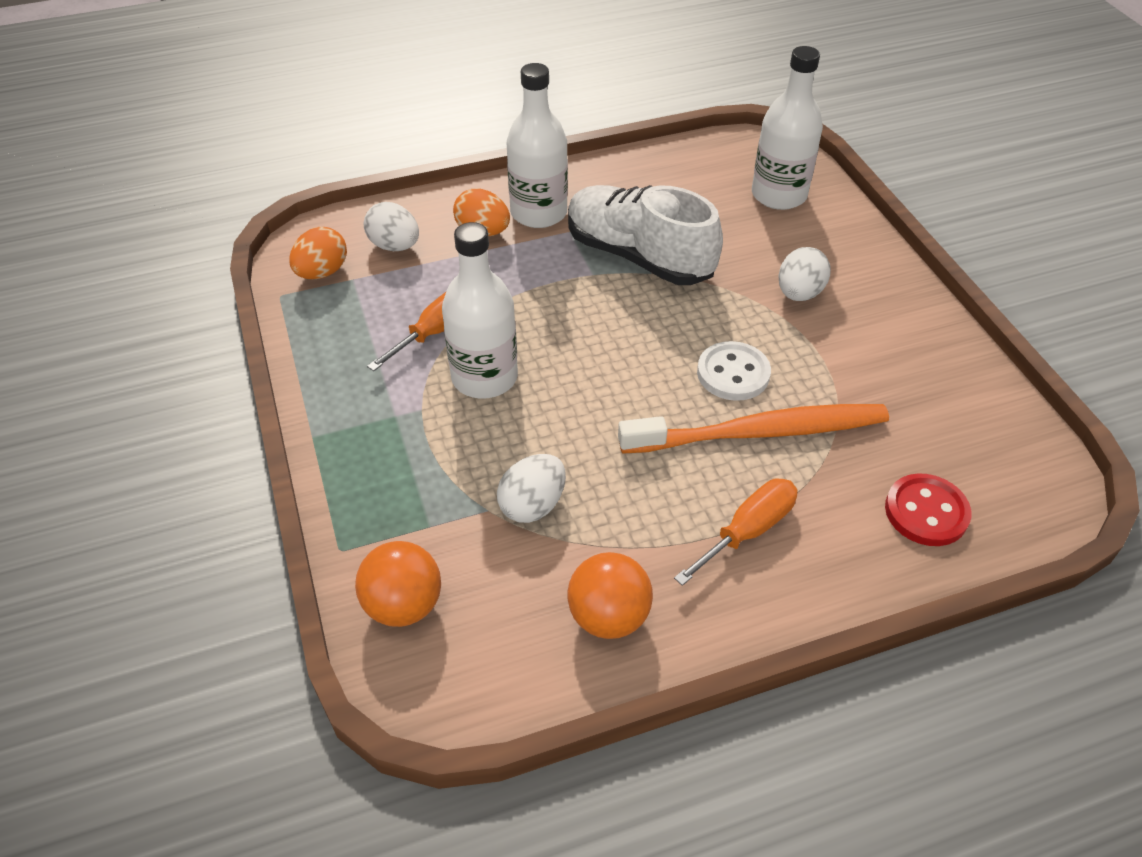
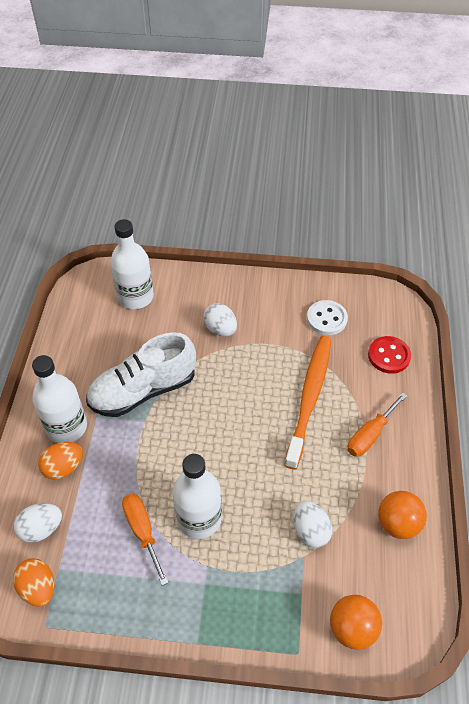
camera: 65 degrees left, 5 degrees up
(733, 373) = (263, 389): white button -> white button (326, 319)
(748, 531) = (370, 435): orange screwdriver -> orange screwdriver turned 120 degrees counterclockwise

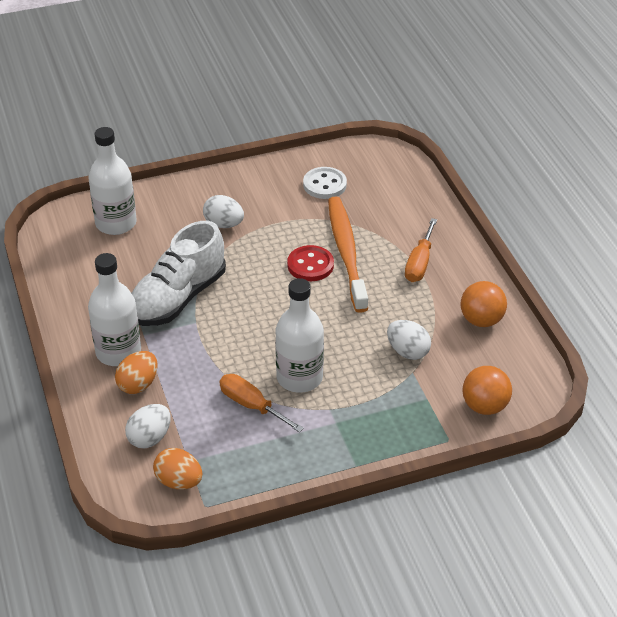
camera: 25 degrees left, 10 degrees down
(389, 356) = (401, 197): red button -> red button (310, 265)

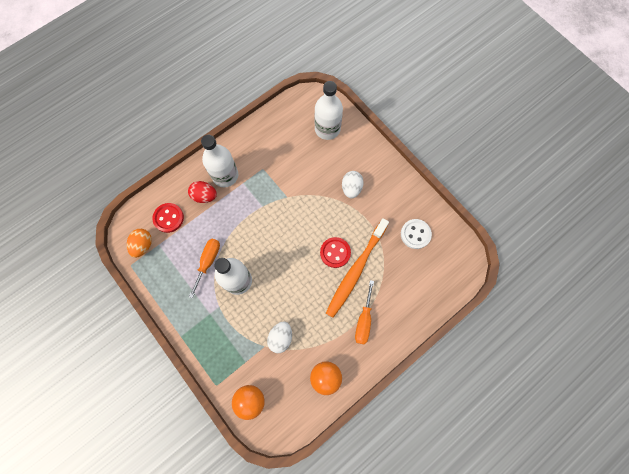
camera: 70 degrees right, 30 degrees up
(138, 384) = (204, 196): orange egg -> red egg
(150, 438) = (168, 218): white egg -> red button
(178, 298) = (278, 188): white shoe -> none
(346, 252) = (355, 270): orange toothbrush -> orange toothbrush turned 150 degrees clockwise
(419, 263) = (363, 320): orange screwdriver -> orange screwdriver turned 75 degrees counterclockwise

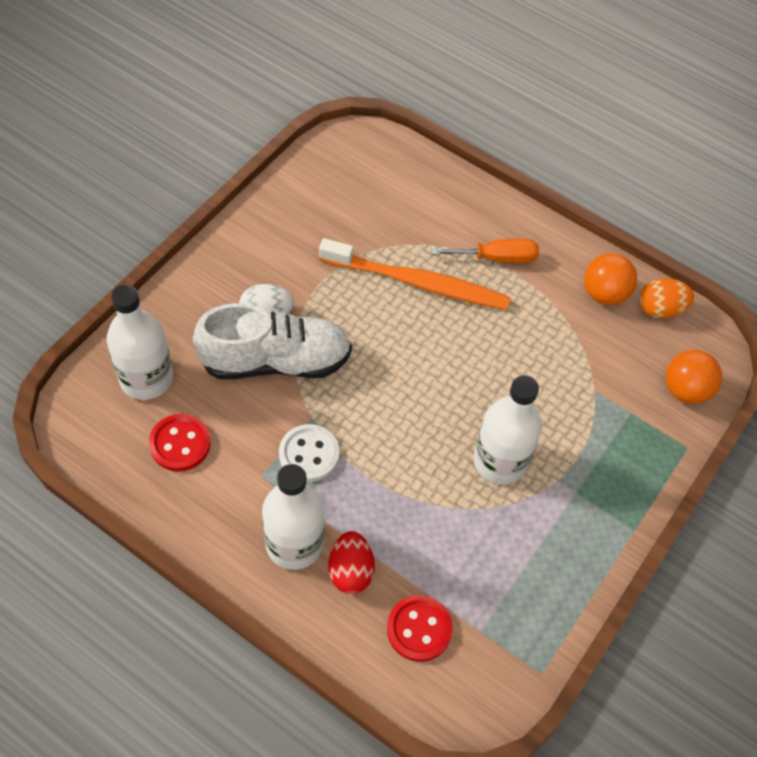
camera: 110 degrees left, 15 degrees down
(143, 245) = (492, 662): orange egg -> orange egg (660, 309)
(208, 262) = (483, 523): orange screwdriver -> none
(281, 338) = (571, 369): white egg -> none
(323, 187) = (275, 361): none -> white shoe
(335, 253) = (397, 318): red button -> red button (180, 444)
(415, 234) = (327, 210): white button -> white button (309, 454)

